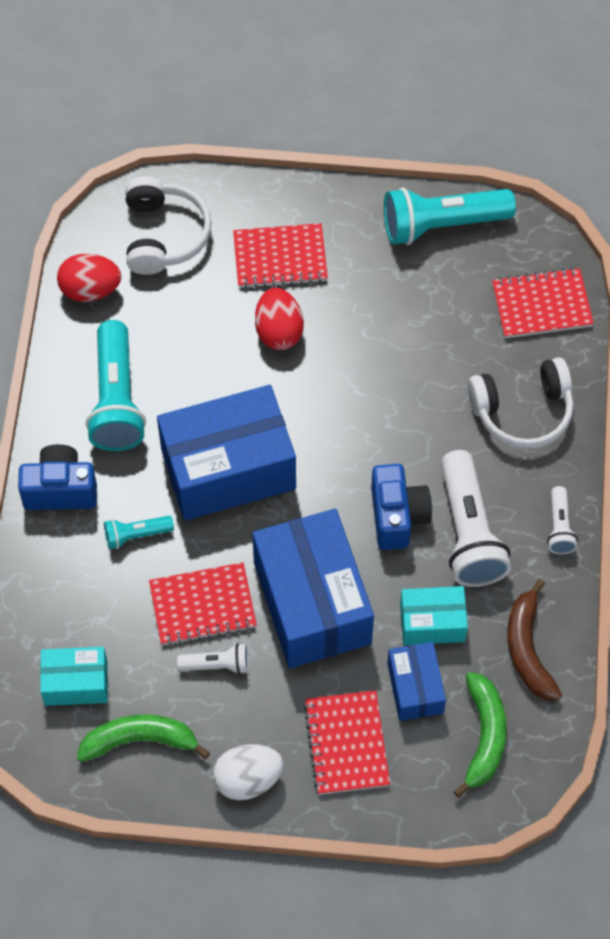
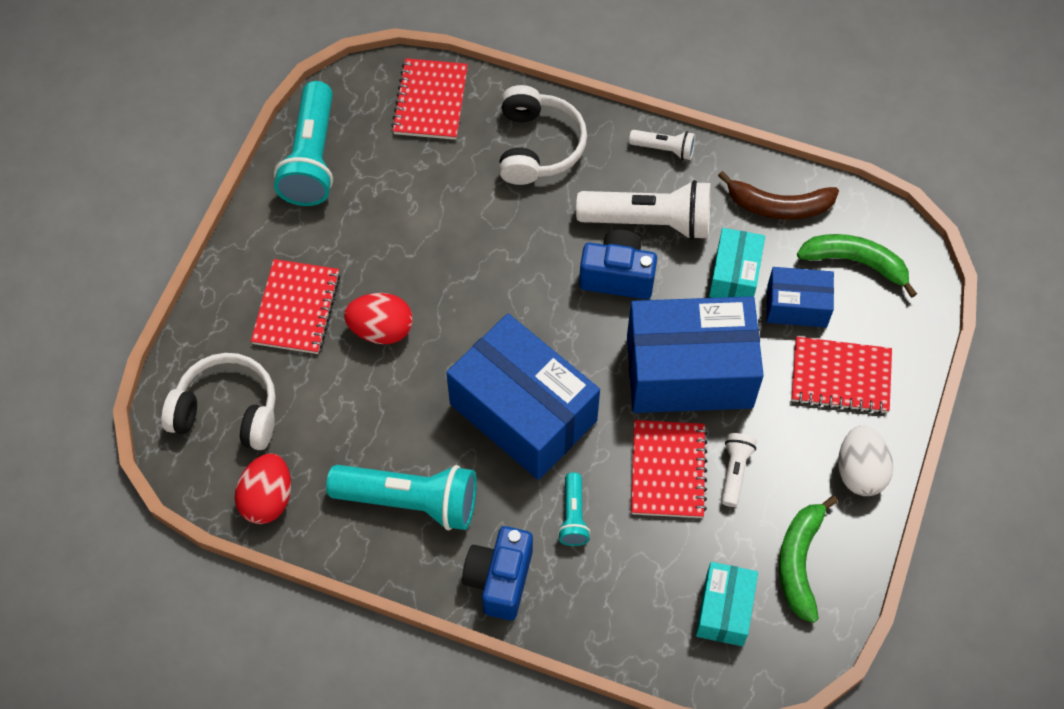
camera: 75 degrees left, 0 degrees up
(228, 469) = (523, 412): blue box -> blue box turned 45 degrees counterclockwise

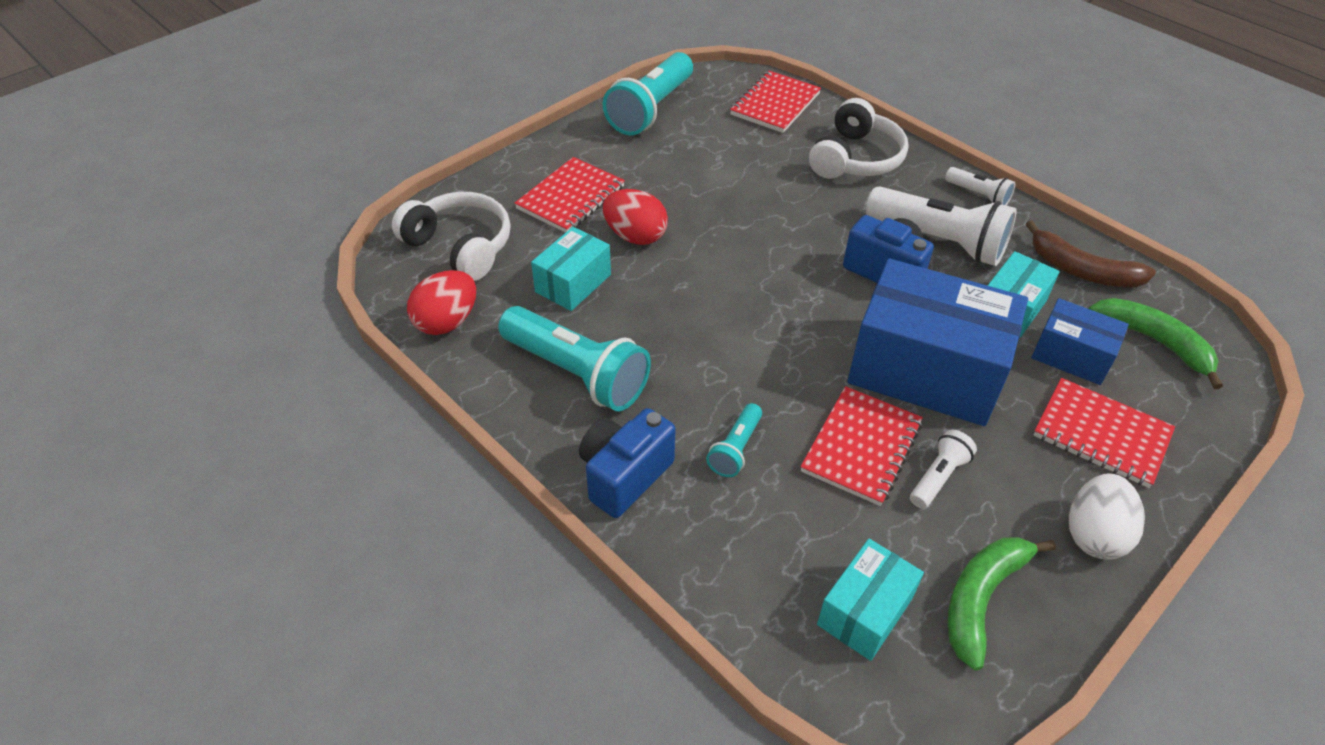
camera: 25 degrees right, 15 degrees down
(354, 408) = (573, 283): none -> turquoise box
(523, 412) = (732, 343): blue box -> none

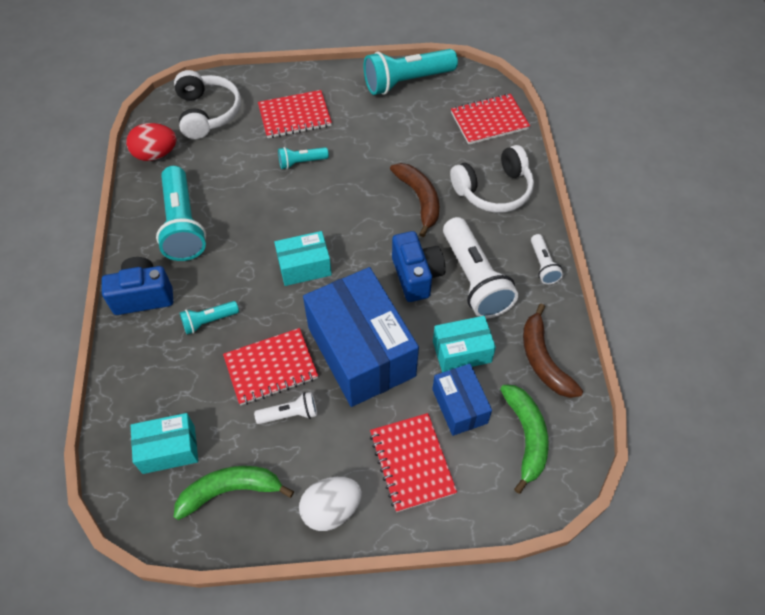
camera: 40 degrees right, 10 degrees up
(573, 283) = (238, 171): turquoise box -> turquoise box (304, 267)
(635, 236) = (301, 162): red egg -> turquoise flashlight
(799, 203) = (419, 199): none -> brown banana

